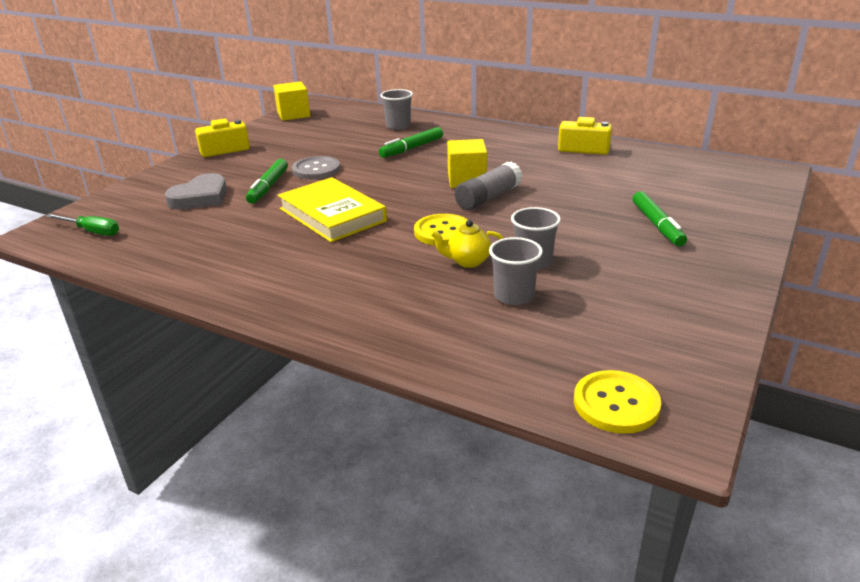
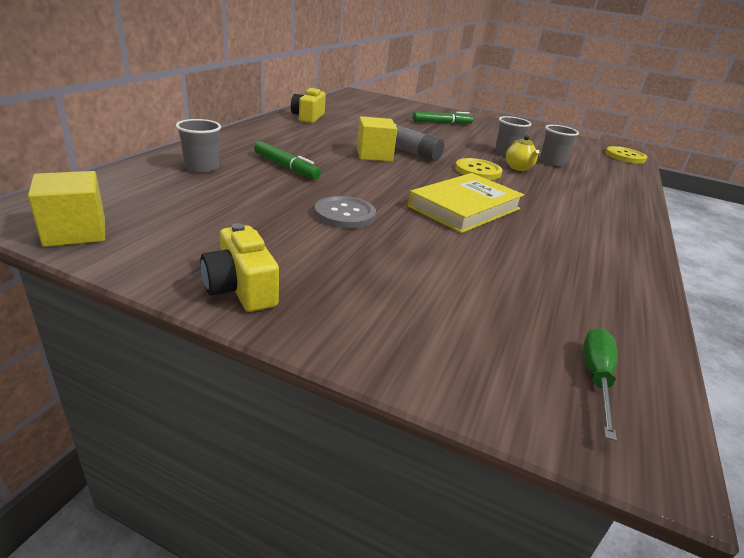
camera: 100 degrees left, 0 degrees up
(200, 197) = (444, 289): grey heart -> none
(269, 187) = (400, 242): green marker -> none

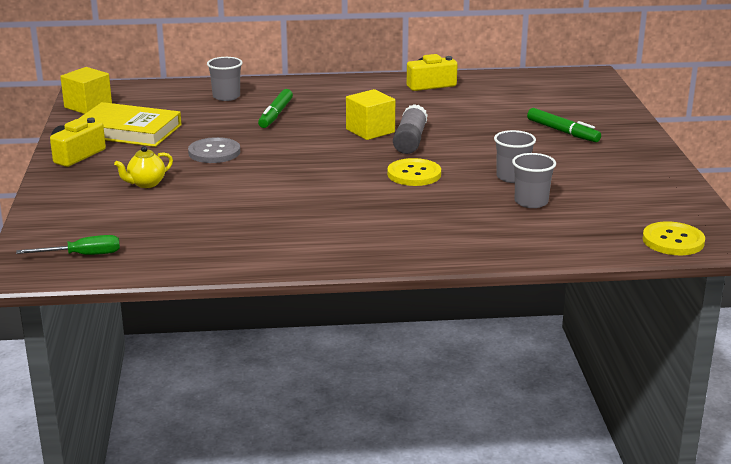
camera: 65 degrees right, 5 degrees down
(465, 208) = (298, 185): yellow book -> yellow book (128, 130)
(518, 168) = (466, 189): yellow teapot -> yellow teapot (146, 184)

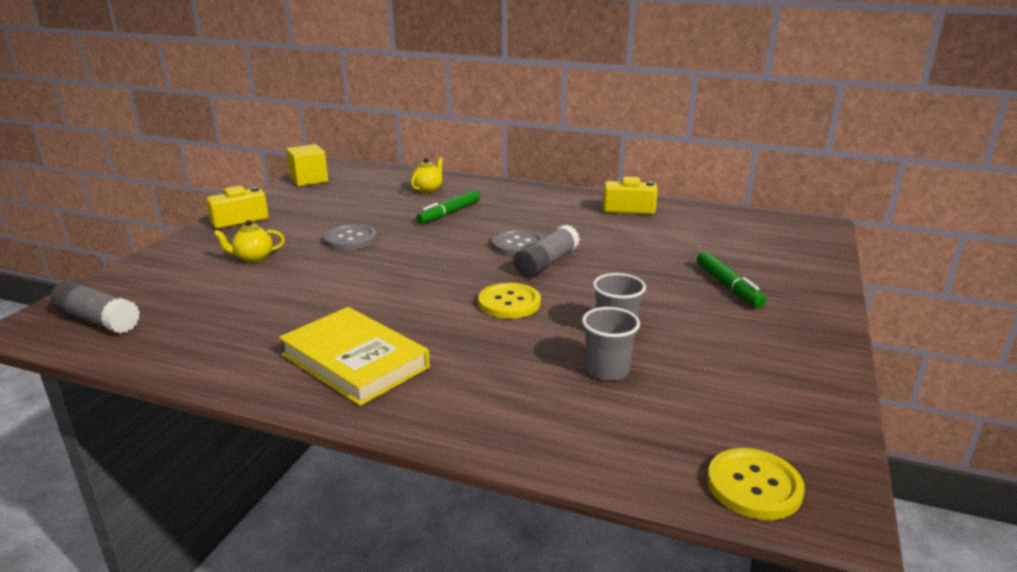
camera: 25 degrees right, 0 degrees up
(82, 255) = (98, 320): green screwdriver -> grey glue stick
(128, 130) = (309, 205): yellow book -> yellow book (354, 361)
(226, 97) = (428, 189): grey cup -> yellow teapot
(370, 131) = (518, 245): yellow cube -> grey button

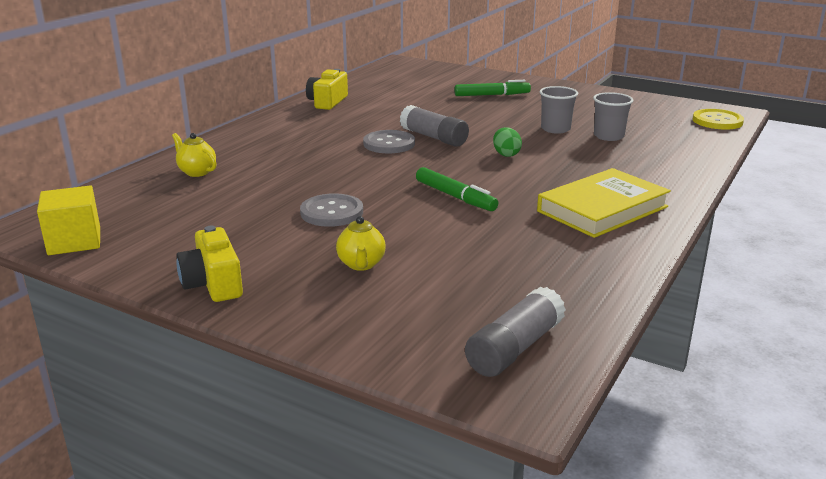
camera: 80 degrees left, 0 degrees up
(450, 213) = (284, 165): green marker -> green marker (455, 196)
(509, 303) = (506, 154): yellow button -> green egg

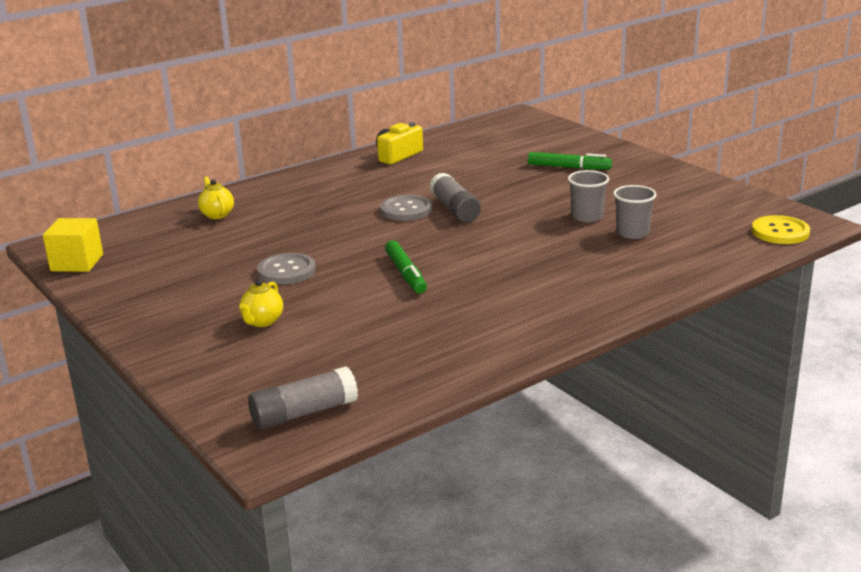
camera: 25 degrees right, 0 degrees up
(213, 283) = (141, 316): yellow camera -> none
(506, 154) = (503, 237): green egg -> none
(602, 209) = (526, 309): yellow book -> none

